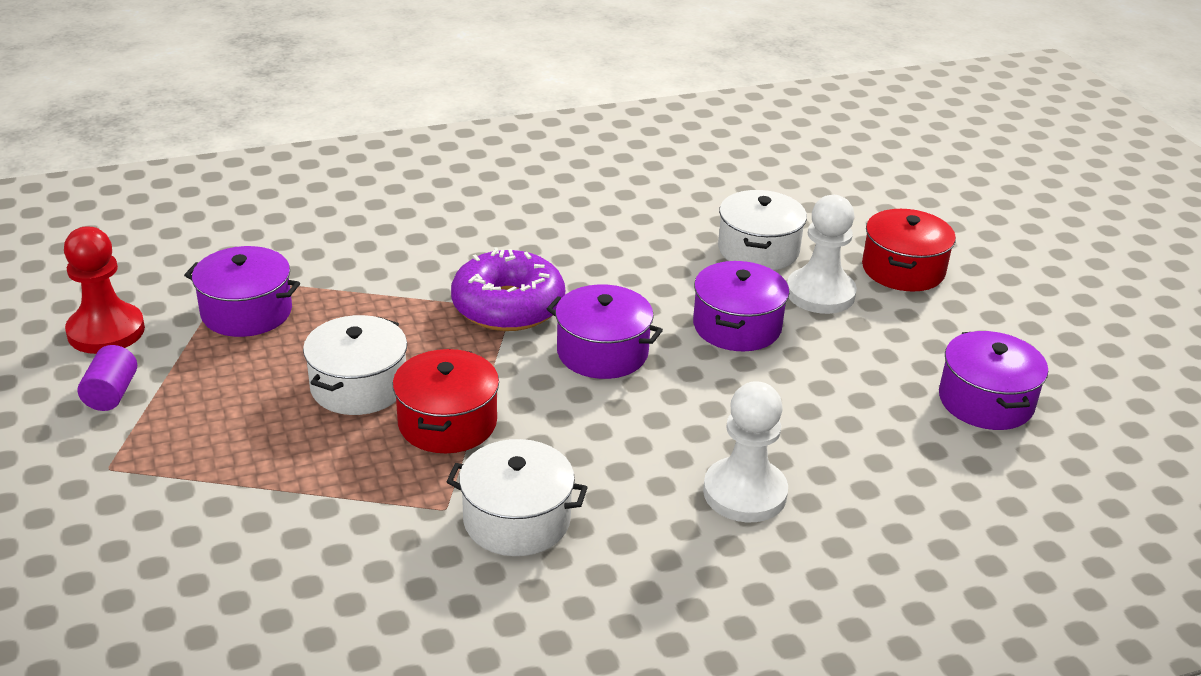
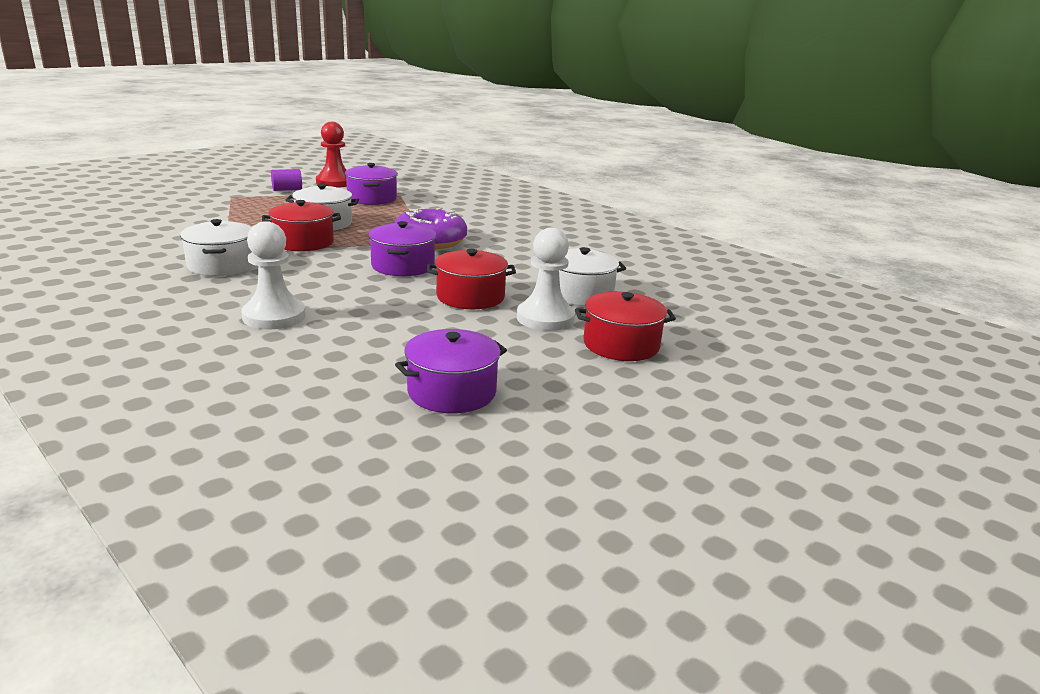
camera: 65 degrees right, 10 degrees down
(737, 326) = (470, 297): purple pot -> red pot

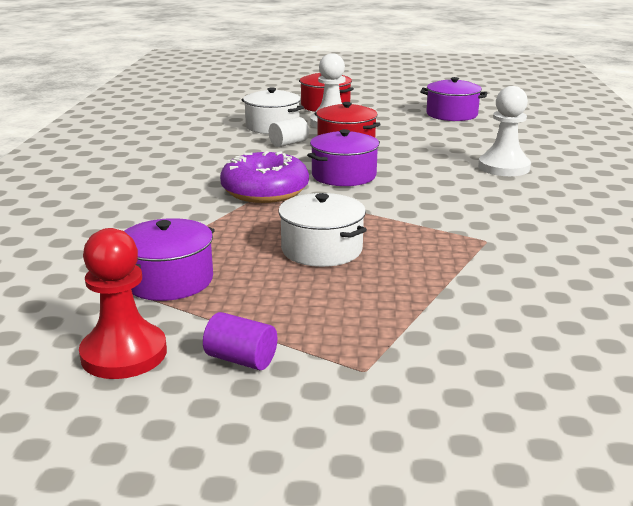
camera: 130 degrees left, 0 degrees up
(221, 265) = (506, 222): white pot -> none
(303, 242) = (389, 227): red pot -> none
(515, 280) = (288, 143): none -> white cylinder

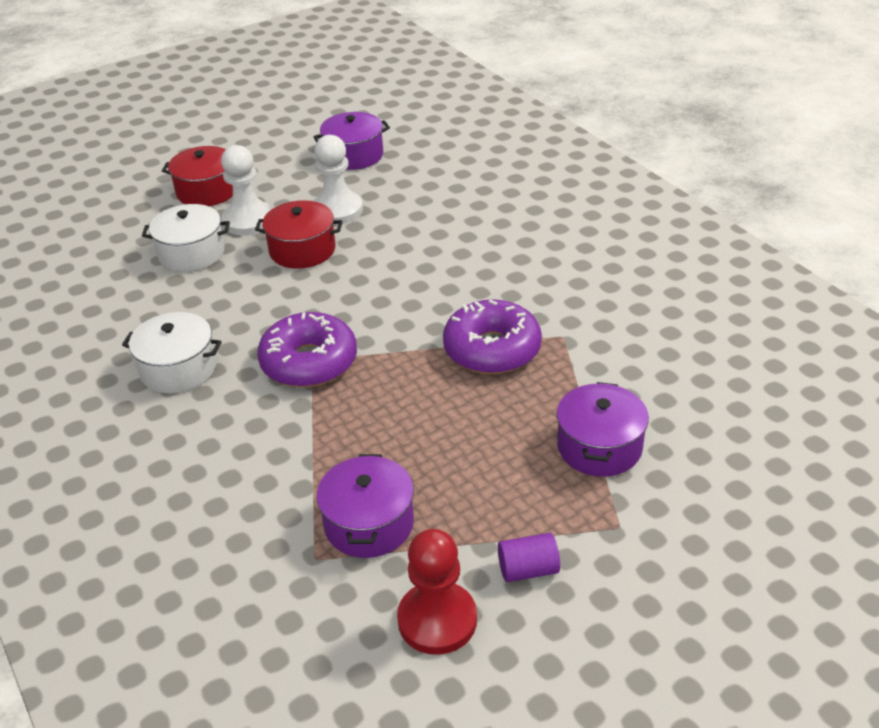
camera: 35 degrees left, 15 degrees up
(288, 143) = (244, 276): white cylinder -> none
(321, 249) = (449, 415): white pot -> white pot (178, 369)
(344, 175) = (356, 303): purple pot -> purple pot (599, 447)
(412, 228) = (492, 349): none -> purple donut
(503, 167) = (482, 225): white pawn -> white pawn (337, 210)

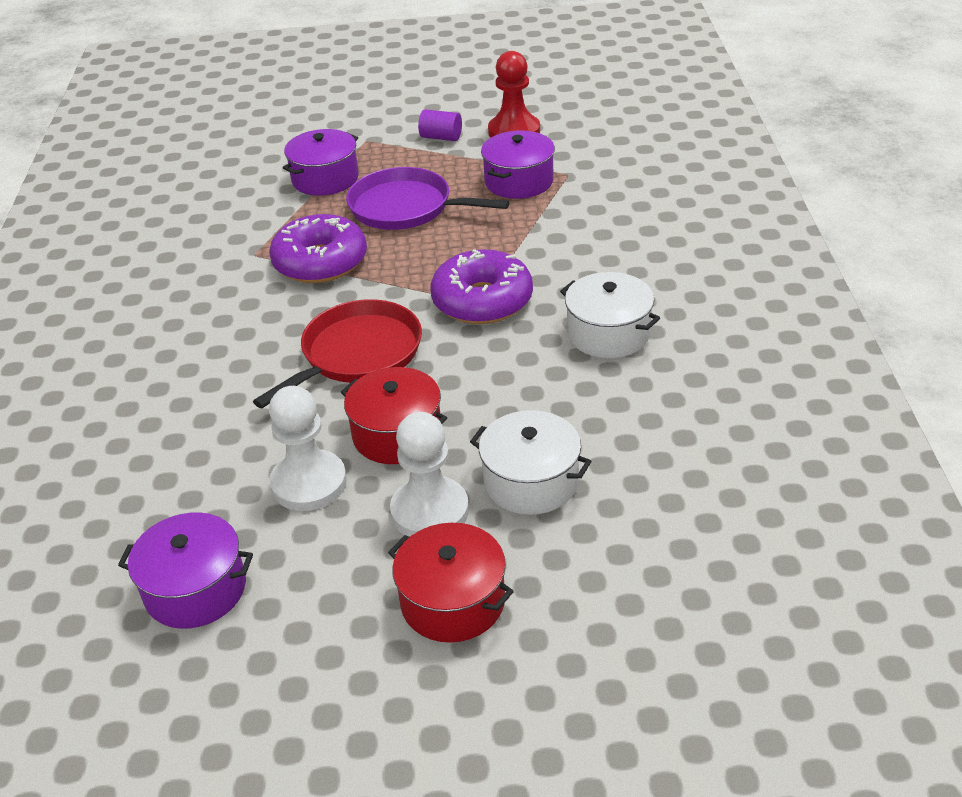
camera: 150 degrees left, 0 degrees up
(379, 288) = (357, 354): none -> red pan
(469, 438) = (405, 207): none -> purple pan

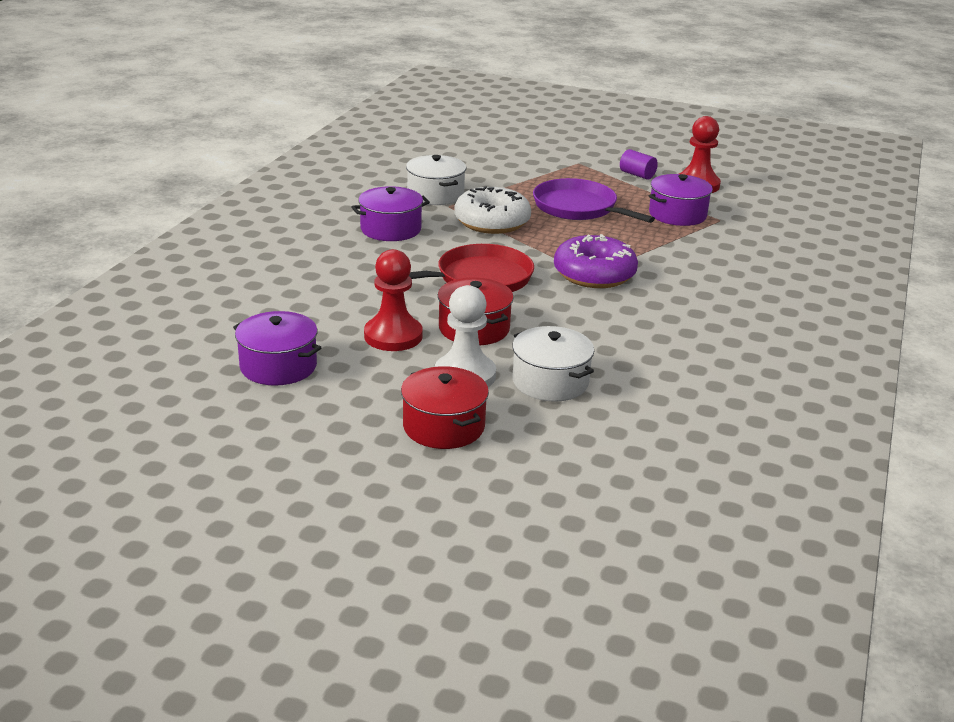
camera: 20 degrees right, 10 degrees down
(309, 483) = (393, 336): white pawn -> red pawn
(320, 262) = (492, 222): purple donut -> white donut
(325, 179) = (531, 177): purple pot -> purple pot (390, 229)
(608, 333) = (676, 318): white pot -> white pot (435, 194)

